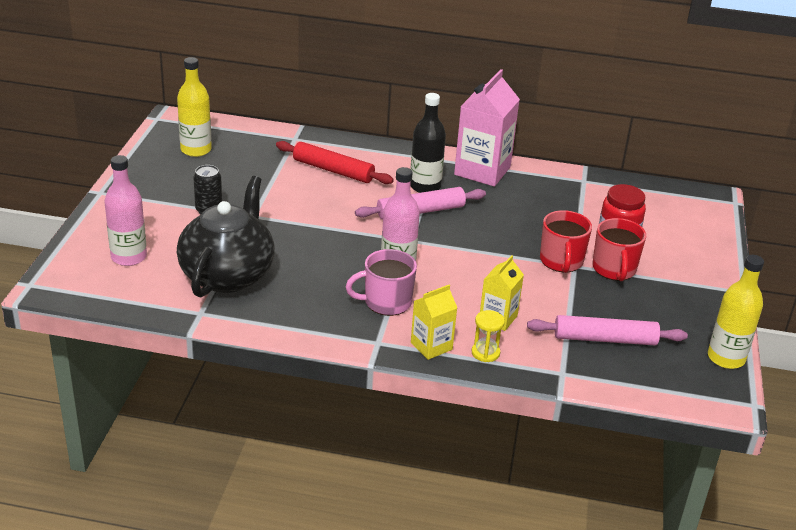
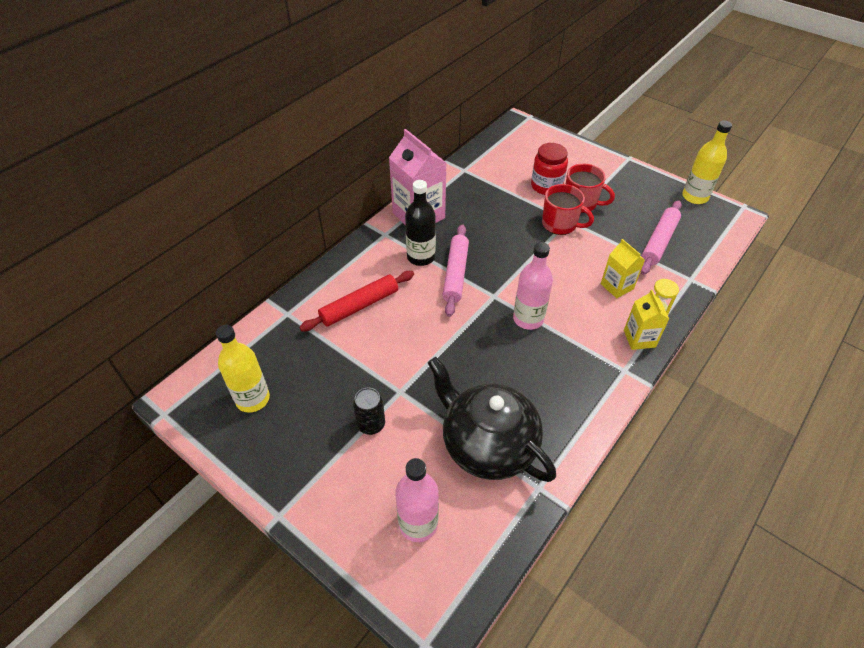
camera: 60 degrees left, 15 degrees up
(386, 302) = (573, 344): pink mug -> none

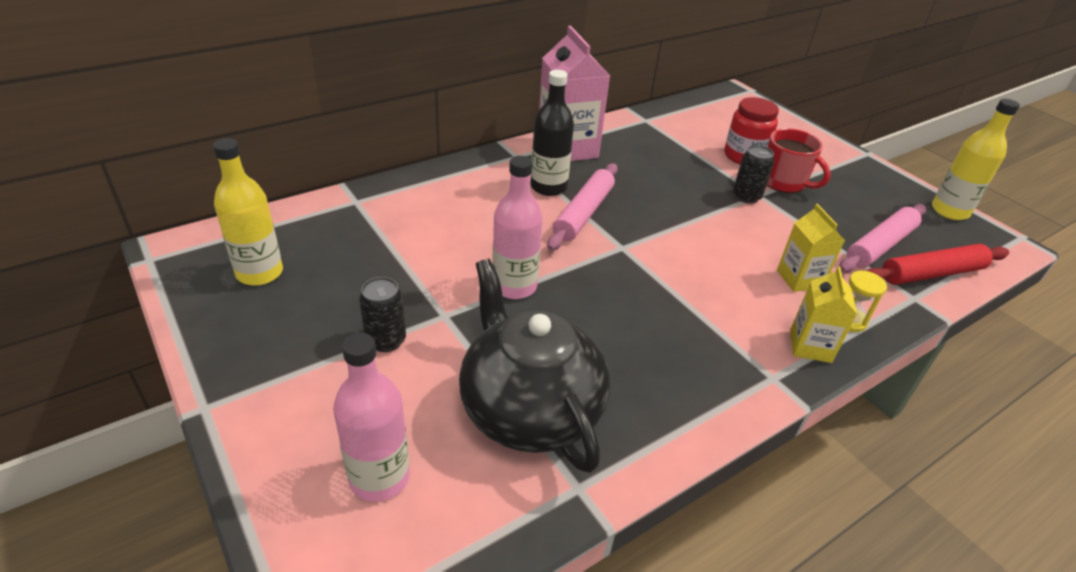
camera: 15 degrees right, 10 degrees down
(359, 306) = (445, 215): red rolling pin -> red rolling pin (931, 274)
(528, 319) = (657, 283): pink bottle -> pink bottle (514, 286)
(560, 224) = (746, 197): red mug -> black can

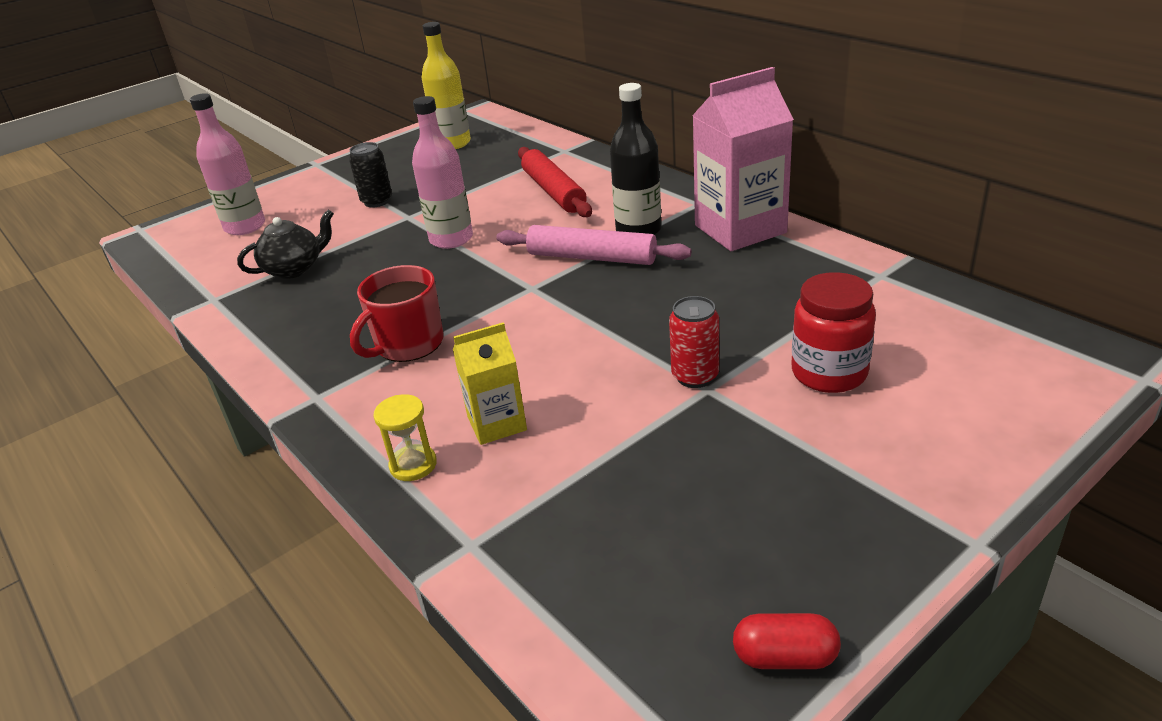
camera: 90 degrees right, 5 degrees down
(529, 410) = (294, 269): black teapot -> black teapot, size x0.52
(746, 197) = (695, 376): black can -> red can
(784, 182) = (765, 416): red mug -> red mug (408, 345)
(810, 346) = (364, 427): yellow carton -> none
(880, 246) = (606, 520): pink rolling pin -> none
(931, 274) = (540, 579): red rolling pin -> red rolling pin (553, 191)
(949, 211) = (785, 657): yellow bottle -> red capsule

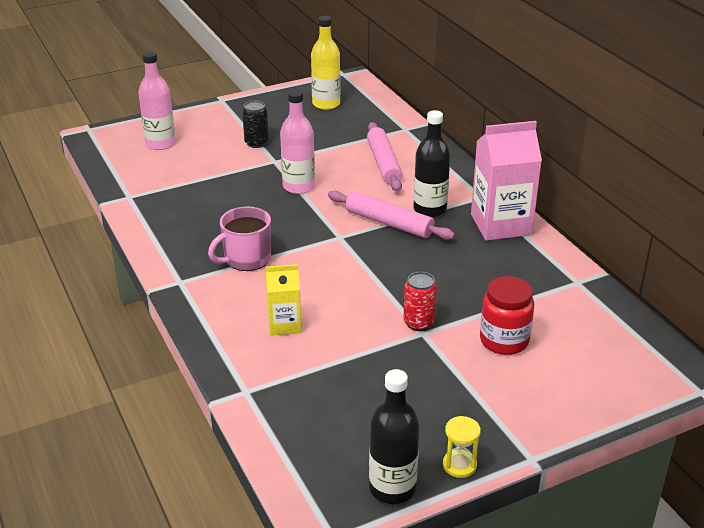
camera: 10 degrees right, 0 degrees up
(294, 269) = (187, 186): black teapot -> none
(408, 345) = (246, 259): red mug -> pink mug
(413, 465) = (226, 338): yellow hourglass -> yellow hourglass (459, 465)
(553, 191) = (383, 163): red rolling pin -> pink rolling pin
(785, 657) = (392, 488): red capsule -> black bottle

